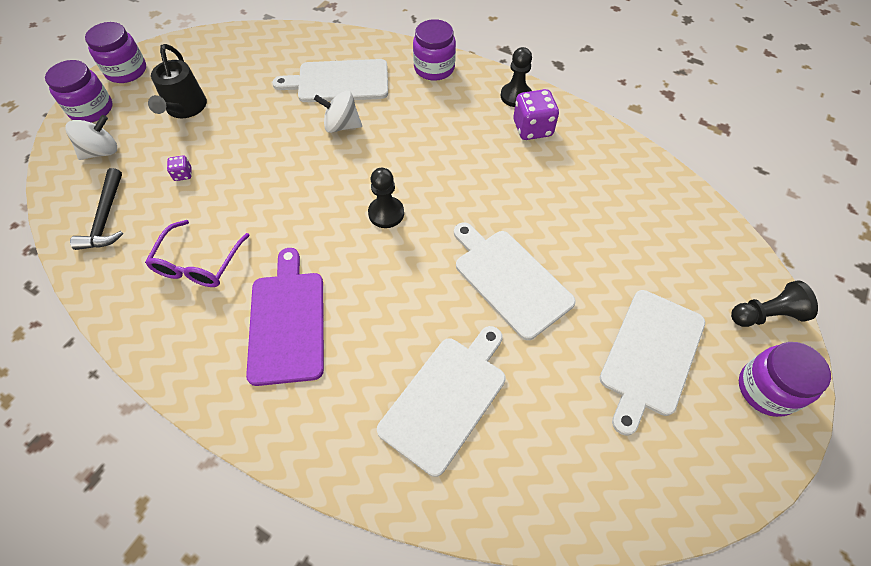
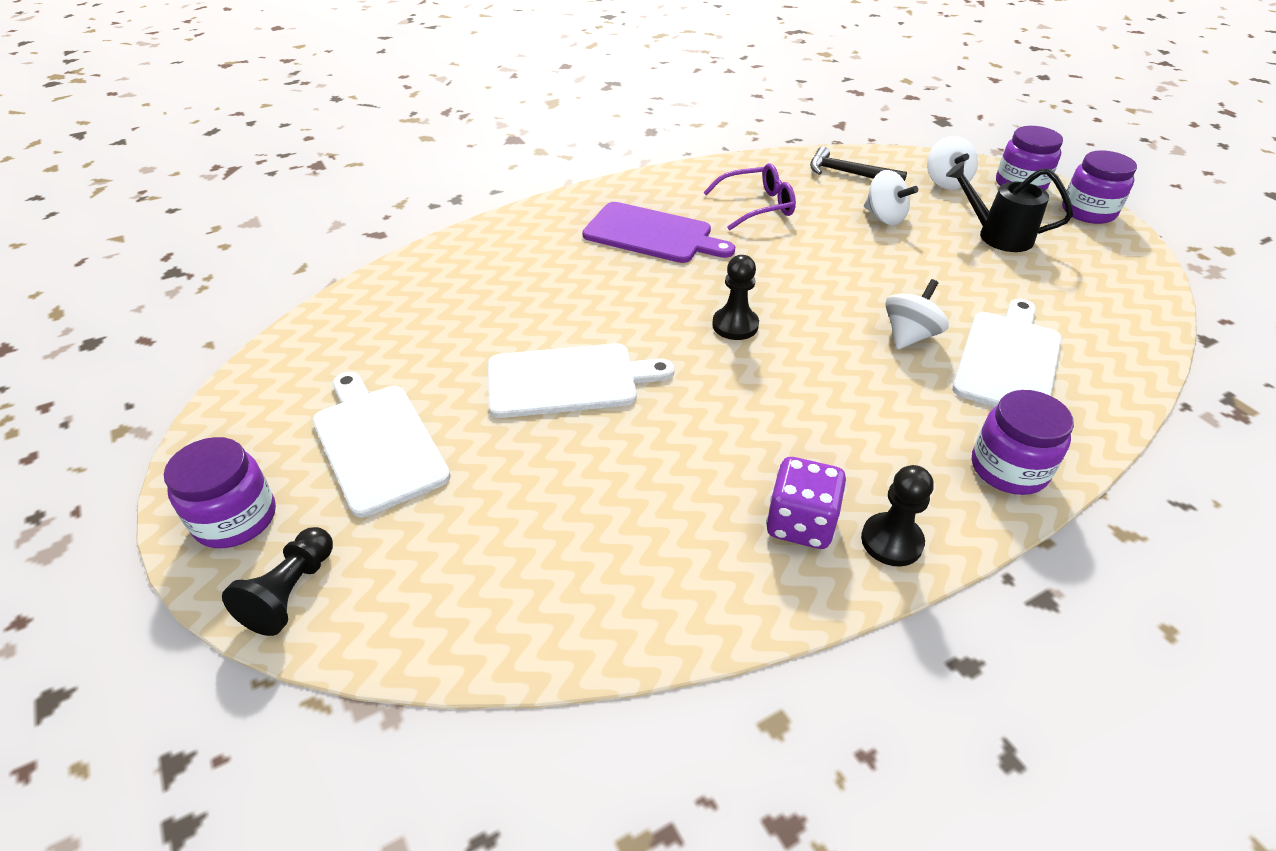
camera: 120 degrees right, 15 degrees down
(183, 174) = (884, 217): purple dice -> white spinning top
(198, 263) = (757, 206): purple glasses -> purple glasses turned 120 degrees clockwise
(446, 399) = (493, 291): white cutting board -> none

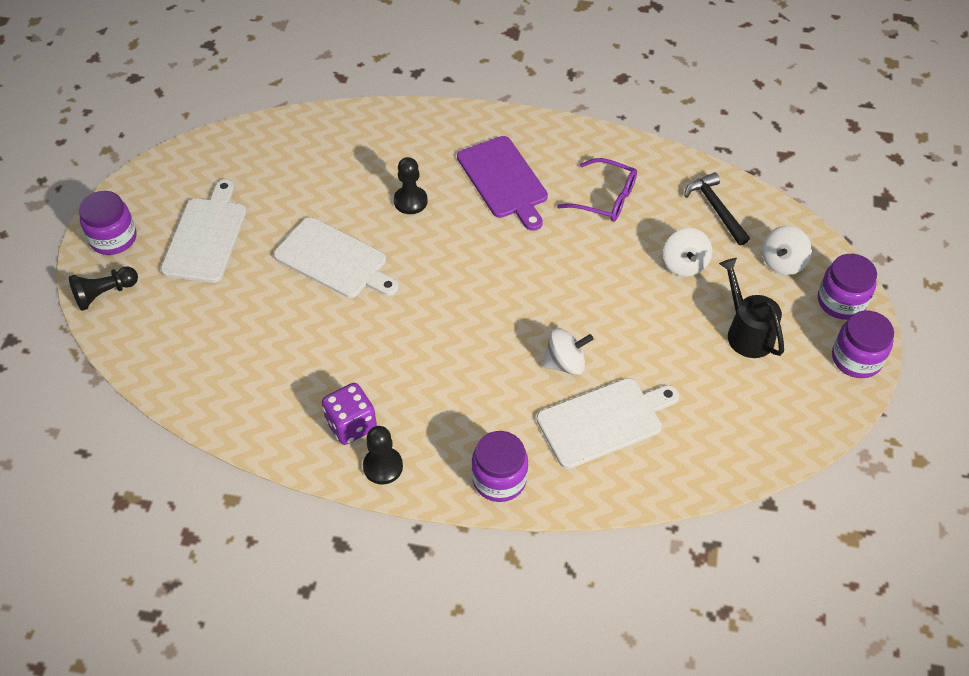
camera: 40 degrees right, 10 degrees up
(735, 325) = (469, 284): black pawn -> black pawn (410, 201)

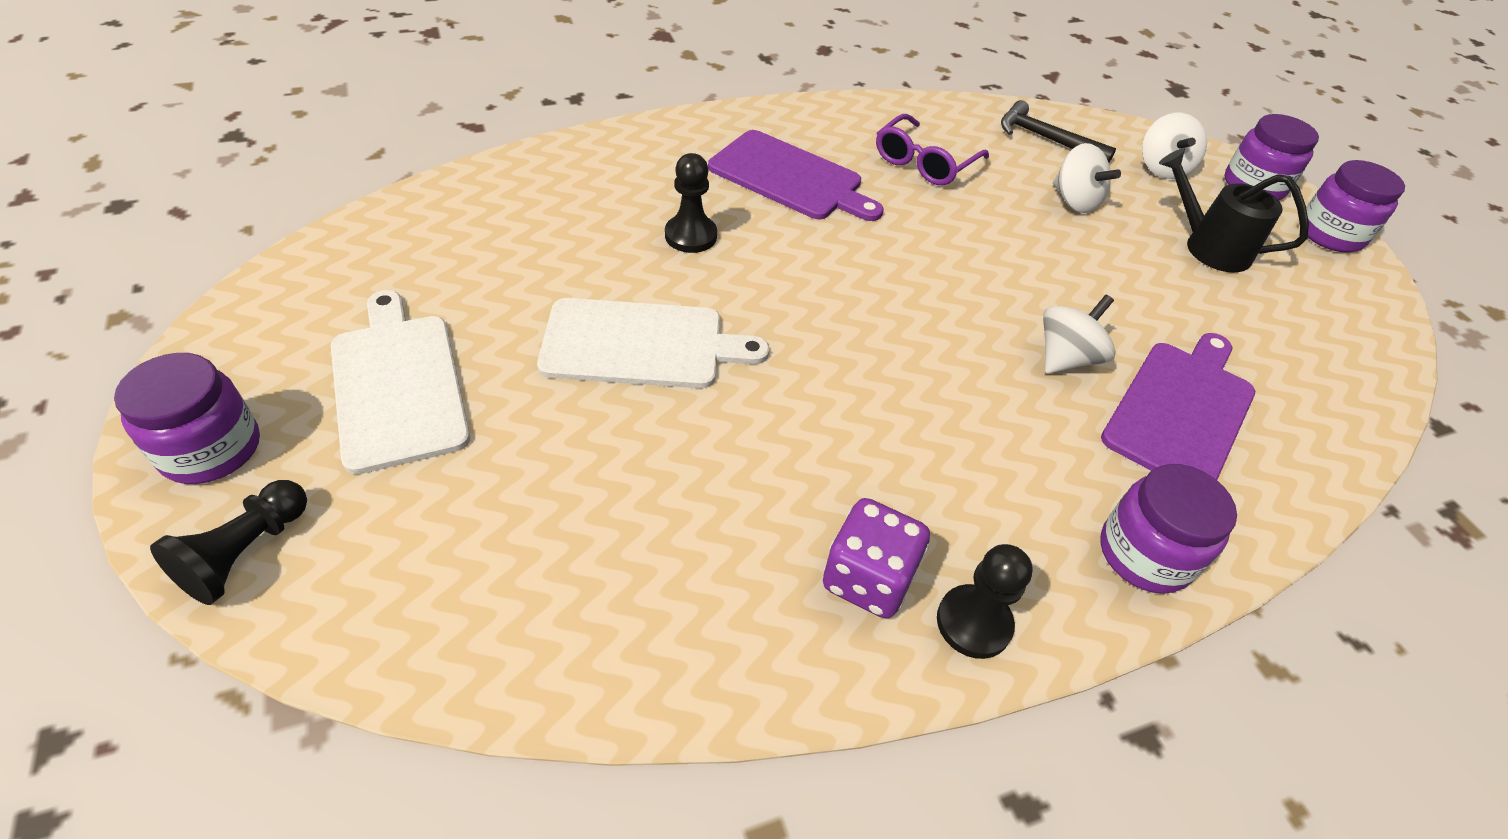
camera: 35 degrees left, 5 degrees down
(603, 421) = (1181, 410): white cutting board -> purple cutting board
(605, 198) = (924, 162): purple glasses -> purple glasses turned 135 degrees clockwise

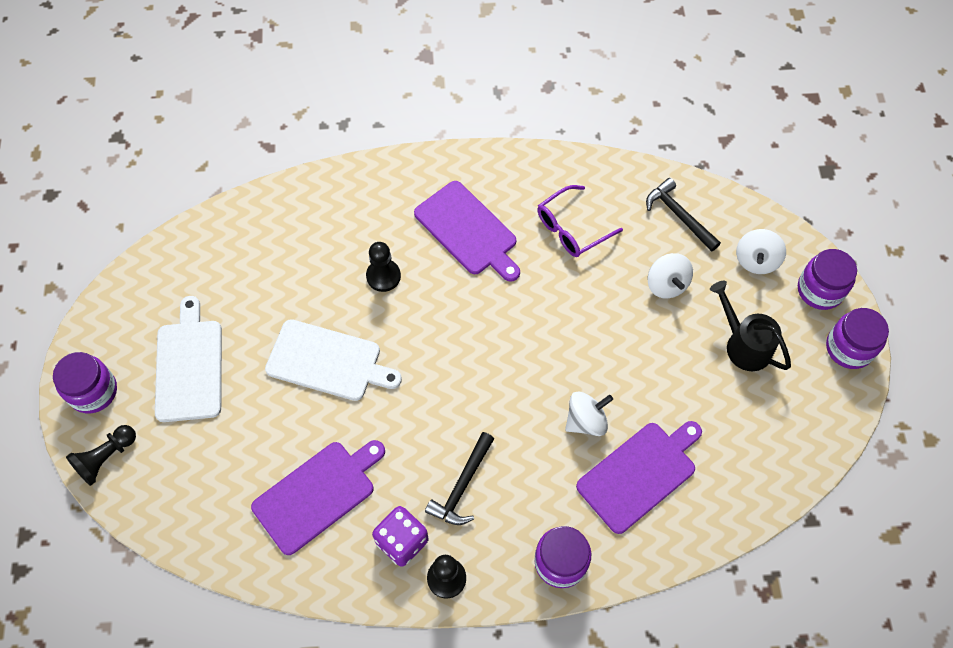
camera: 20 degrees right, 15 degrees up
(686, 534) = (317, 494): none -> purple cutting board
(929, 474) = (462, 486): none -> black hammer

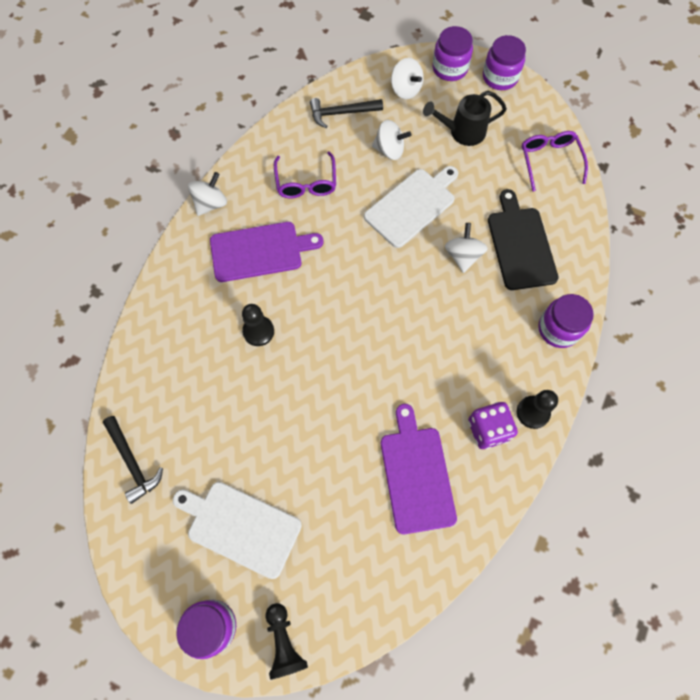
camera: 60 degrees left, 5 degrees up
(328, 361) = (306, 411): white cutting board -> white cutting board (412, 206)
(462, 486) = (467, 364): black hammer -> black hammer (132, 462)
(491, 160) = (210, 204): none -> white spinning top
(639, 474) = (520, 245): purple cutting board -> black cutting board
(772, 455) = (549, 161): none -> purple glasses

